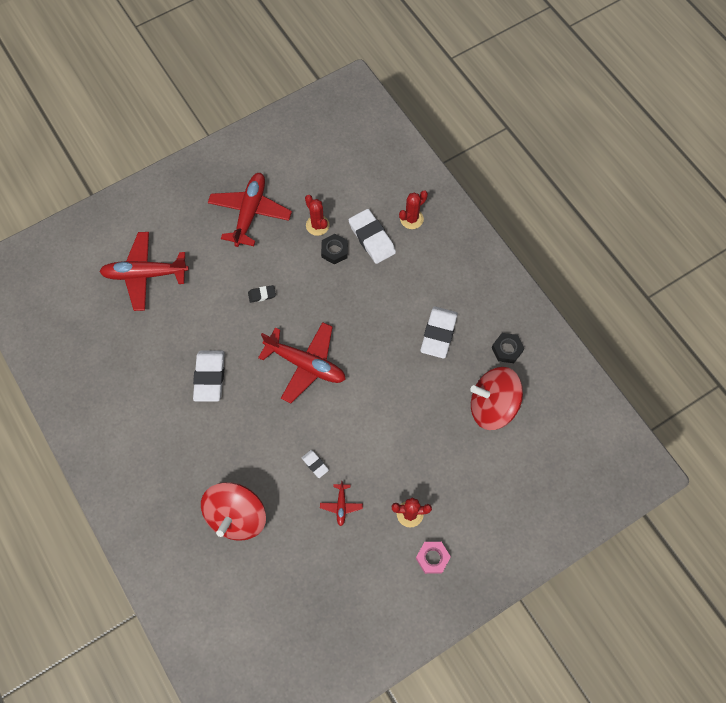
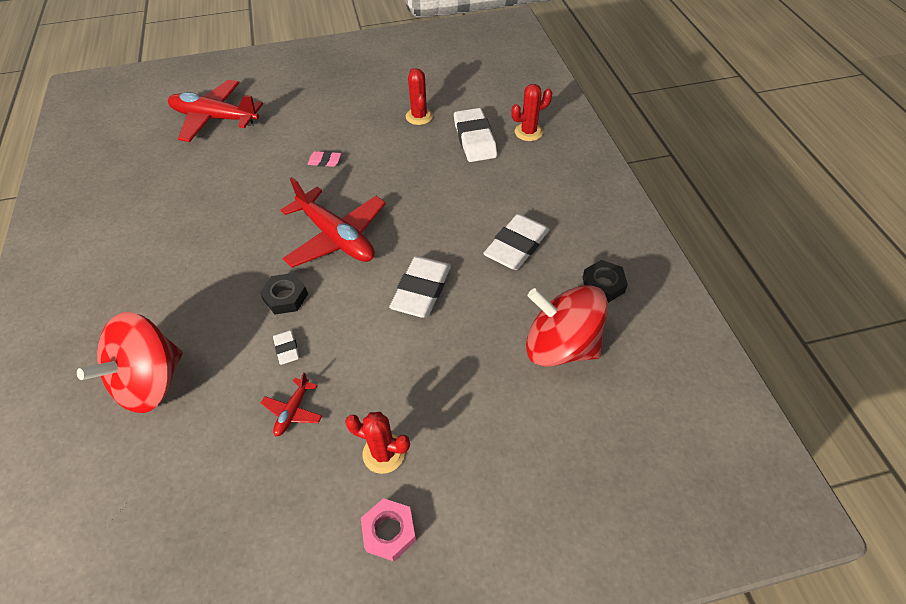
camera: 20 degrees right, 15 degrees down
(210, 377) = (219, 222): white eraser -> white eraser (421, 290)
(250, 213) = (353, 93): red plane -> none
(262, 295) = (325, 161): black eraser -> pink eraser
(334, 251) = (427, 141): black nut -> black nut (285, 297)

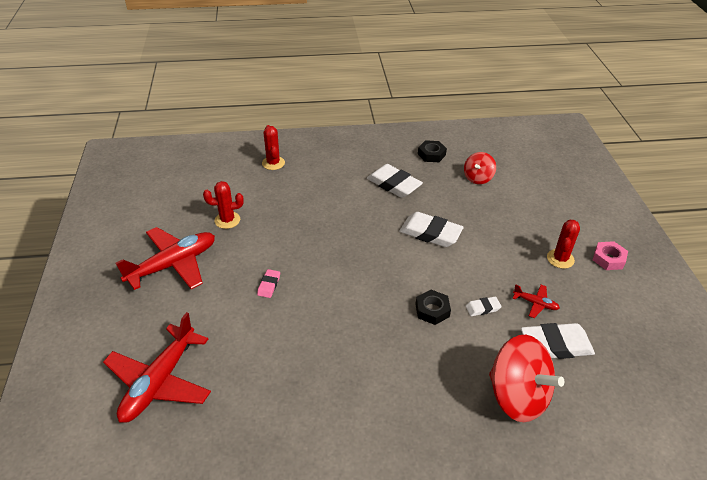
camera: 85 degrees left, 10 degrees down
(336, 237) = (369, 278): red plane -> red plane (173, 265)
(474, 139) = (271, 191): white eraser -> white eraser (556, 345)
(560, 346) = (478, 178): red spinning top -> red spinning top, size x0.54

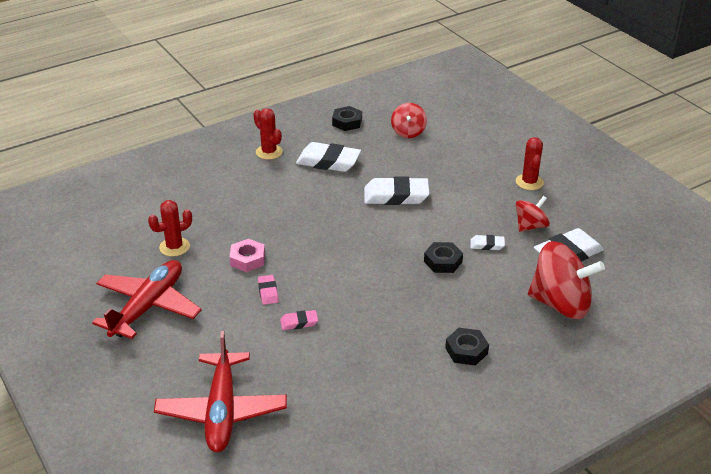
camera: 25 degrees left, 5 degrees down
(273, 163) = (182, 177): red cactus -> red cactus (269, 152)
(274, 323) = (299, 322): none -> pink eraser
(397, 409) = (466, 350): none -> black nut
(482, 308) = (487, 245): white eraser -> white eraser turned 45 degrees clockwise
(535, 303) = (530, 226): red plane -> red spinning top
(608, 259) = (570, 169): pink nut -> pink nut (247, 259)

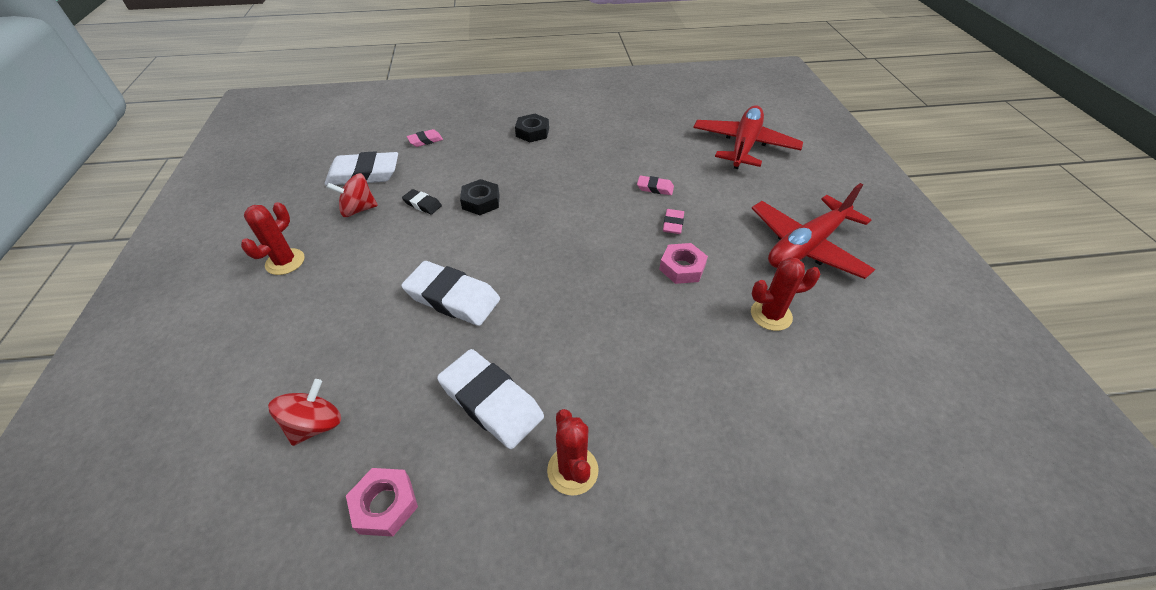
camera: 155 degrees left, 10 degrees up
(347, 122) = (385, 504): black nut -> pink nut
(487, 245) = (422, 204): white eraser -> black eraser
(560, 304) = (425, 140): red spinning top -> pink eraser

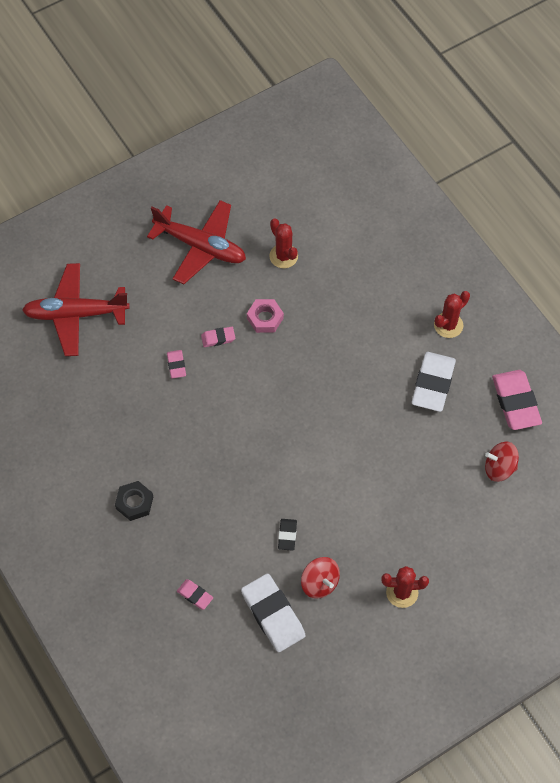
camera: 115 degrees left, 15 degrees up
(385, 504) = (516, 402): pink nut -> pink eraser
(452, 298) = (371, 451): white eraser -> none
(481, 201) = (260, 491): black nut -> none

